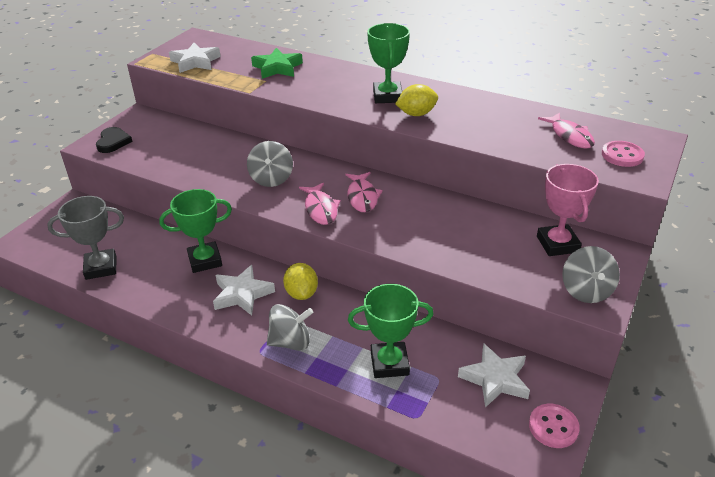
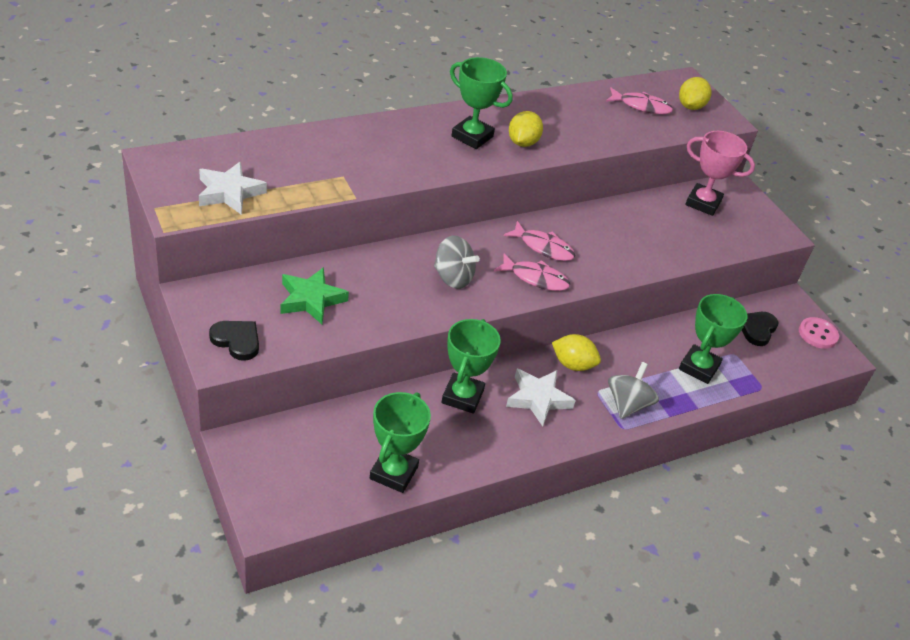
camera: 60 degrees left, 5 degrees up
(101, 267) = (393, 473): grey trophy -> green trophy
(277, 68) = (325, 155): green star -> green star (311, 299)
(495, 379) = (757, 329): white star -> black heart
(586, 291) = (762, 227): grey spinning top -> none
(622, 155) = (690, 106): pink button -> yellow lemon

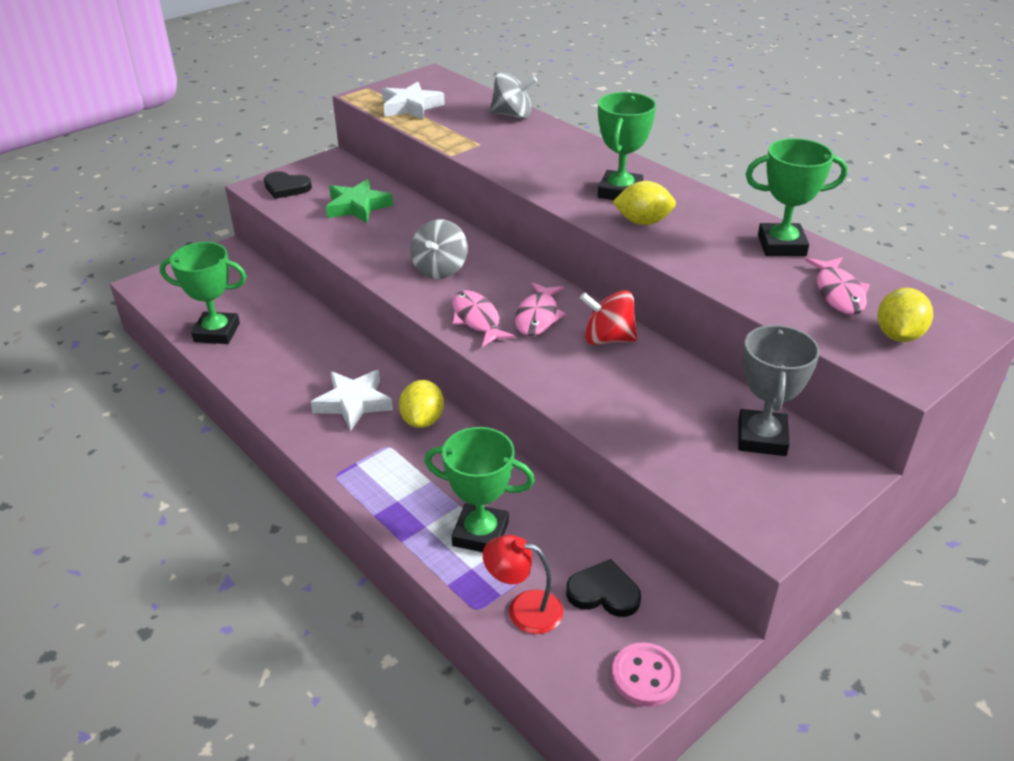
camera: 80 degrees right, 5 degrees down
(237, 341) = (286, 188): black heart -> black heart turned 90 degrees clockwise
(462, 396) = (333, 353): green trophy -> green trophy (781, 245)
(535, 278) = (477, 319): pink fish -> pink fish turned 150 degrees clockwise
(583, 225) = (608, 339): none -> red spinning top
(627, 404) = (377, 474): grey spinning top -> grey spinning top (512, 115)
(690, 106) = (898, 335): yellow lemon -> yellow lemon turned 75 degrees counterclockwise
(703, 203) = (761, 438): pink trophy -> grey trophy
(765, 367) = (523, 609): none -> red lamp

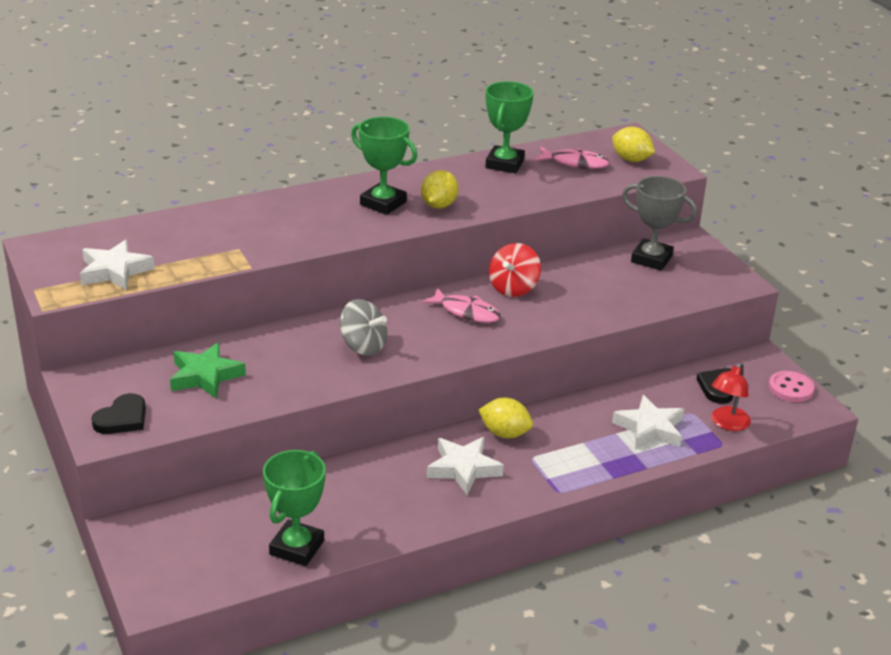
camera: 75 degrees left, 5 degrees down
(477, 319) = (456, 342): pink fish -> none
(480, 534) = (650, 428): green trophy -> white star
(512, 115) = (188, 220): grey spinning top -> none

